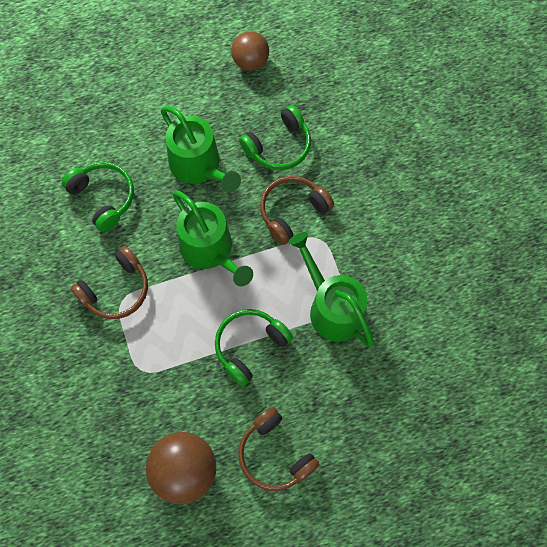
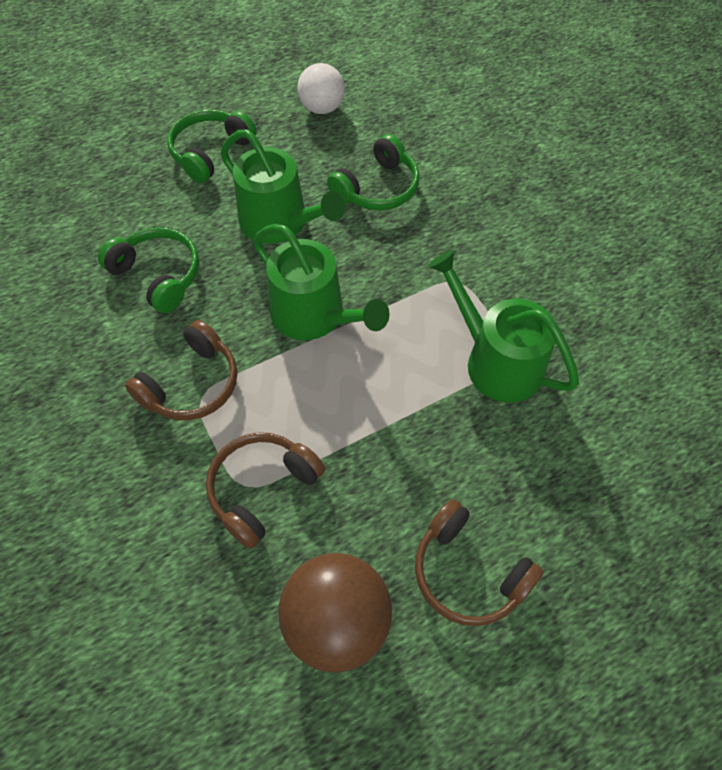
camera: 10 degrees left, 10 degrees down
(250, 62) = (322, 108): brown ball -> white ball
(250, 346) = (396, 428): green headphones -> green headphones (210, 152)
(292, 211) = (413, 256): brown headphones -> brown headphones (262, 489)

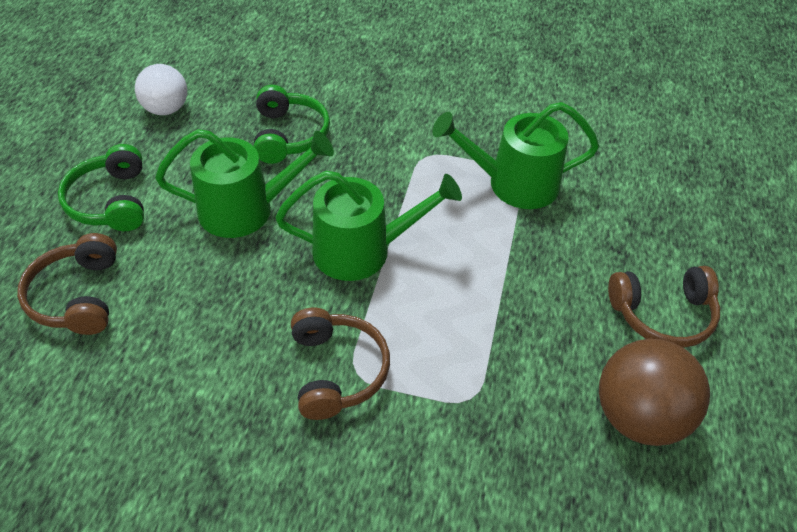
camera: 50 degrees left, 10 degrees down
(158, 275) = (195, 321): green headphones -> none
(262, 489) = (485, 389): brown headphones -> brown headphones (77, 296)

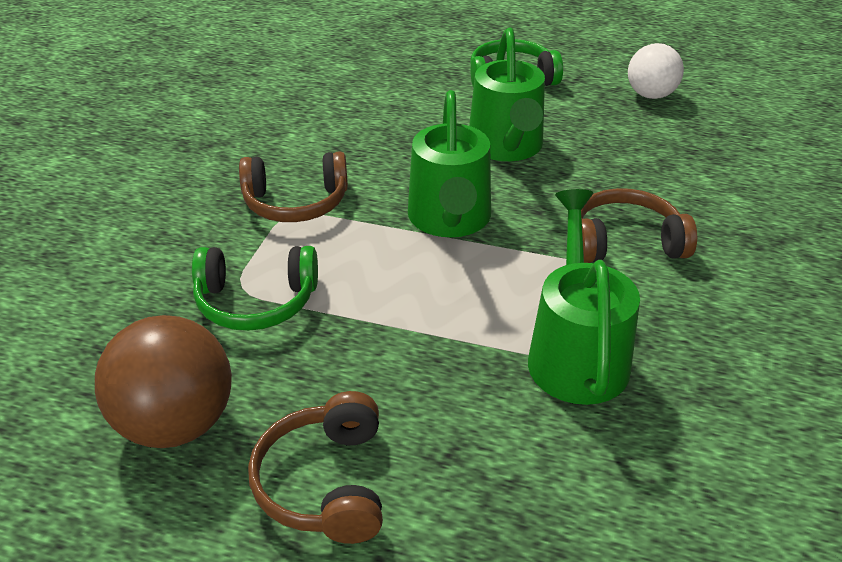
camera: 95 degrees right, 10 degrees down
(77, 296) = (400, 74): brown headphones -> brown headphones (626, 242)
(289, 135) = (630, 170): green headphones -> green headphones (256, 302)

